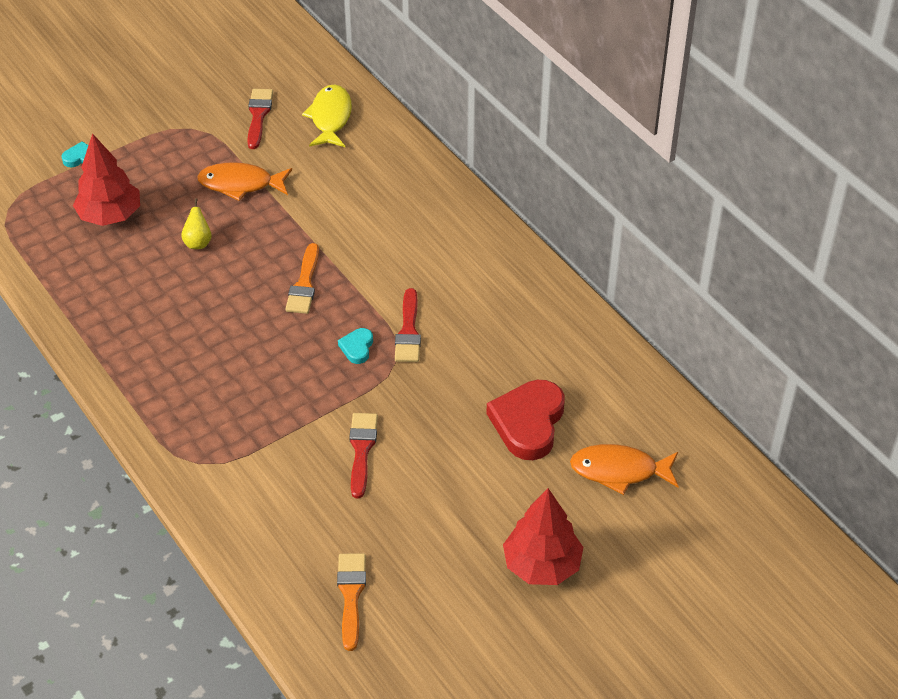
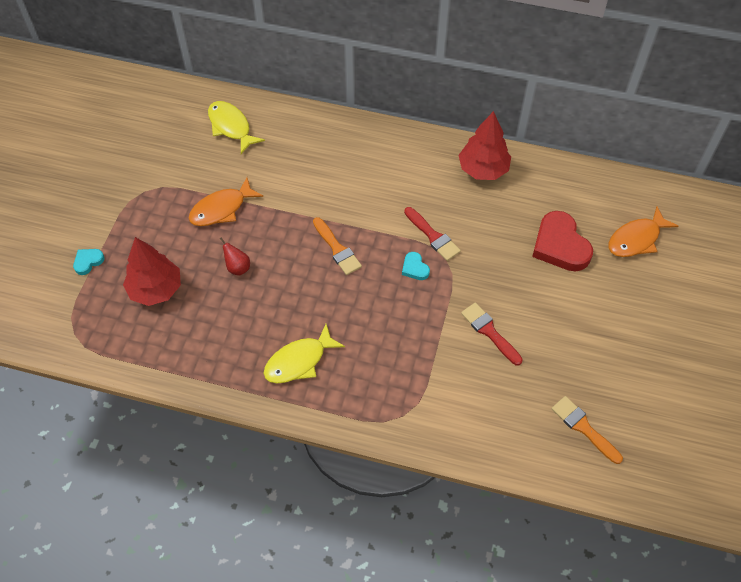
camera: 40 degrees left, 10 degrees up
(161, 355) = (299, 361): none -> yellow fish
(198, 242) = (237, 267): yellow pear -> red pear
(258, 115) = (181, 154): red brush -> none
(542, 565) = (659, 326): red tree -> red tree (483, 169)

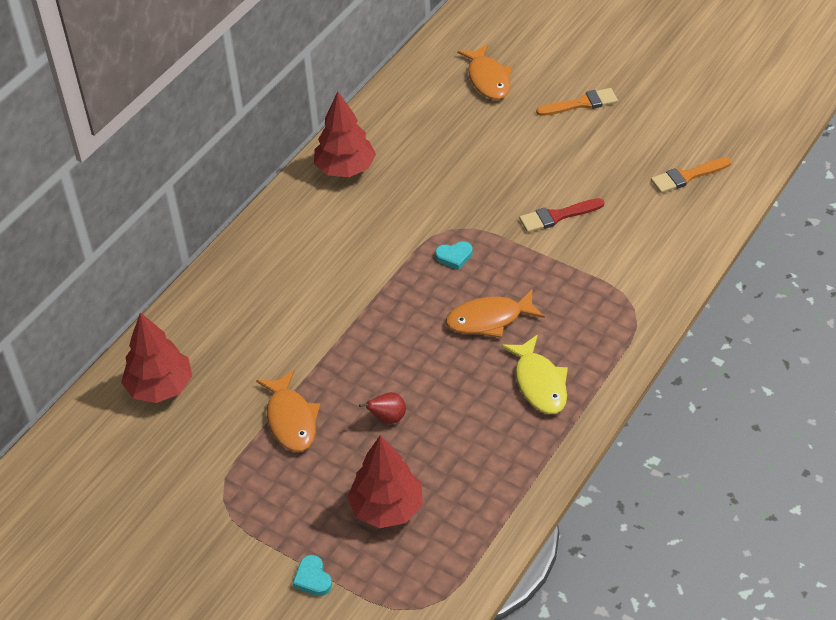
camera: 70 degrees left, 10 degrees down
(231, 127) = (160, 387): yellow fish -> red tree
(337, 249) = (400, 318): orange brush -> orange brush (581, 103)
(355, 309) = (489, 319): none -> orange fish
(433, 236) = (418, 232): red brush -> none
(560, 245) = (472, 136): red heart -> none

